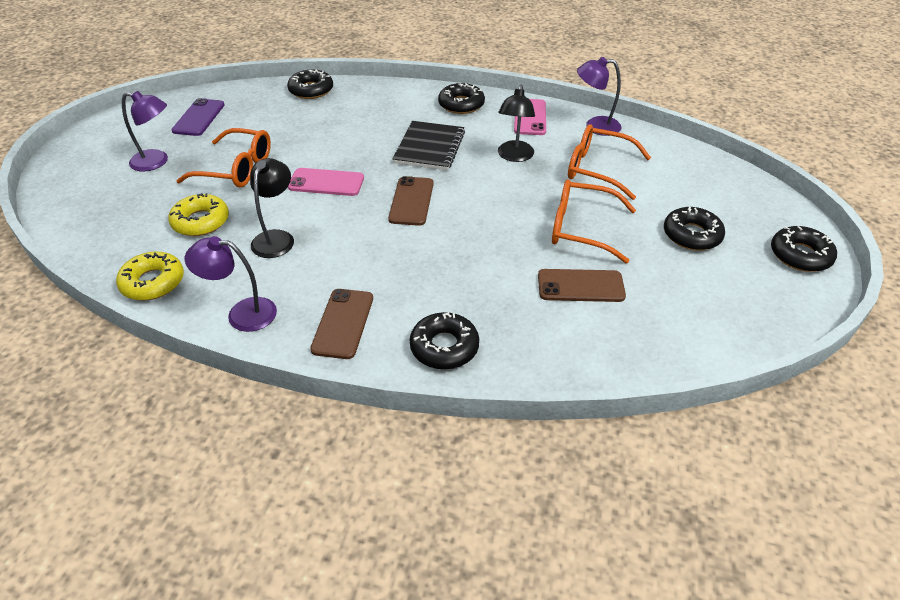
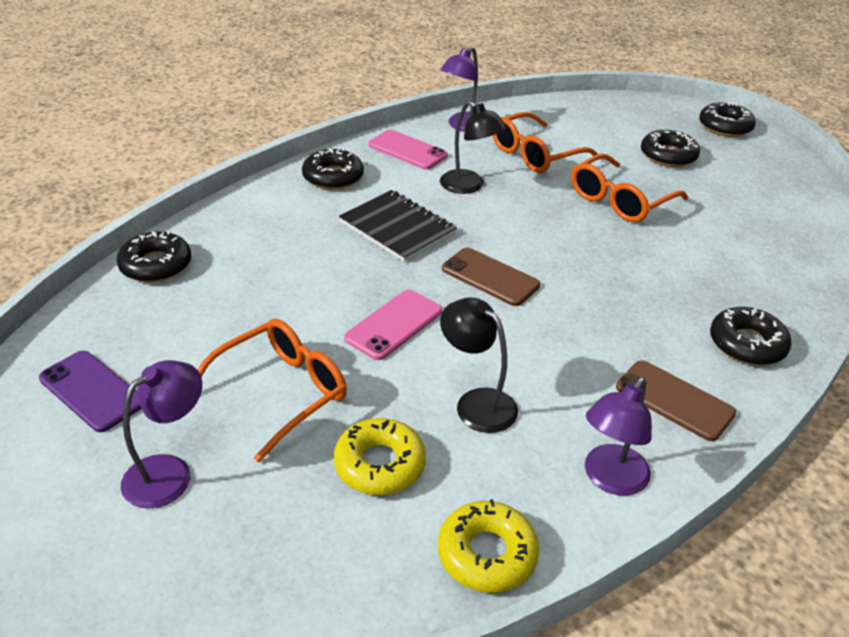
camera: 60 degrees left, 5 degrees down
(580, 286) = (702, 234): brown phone -> none

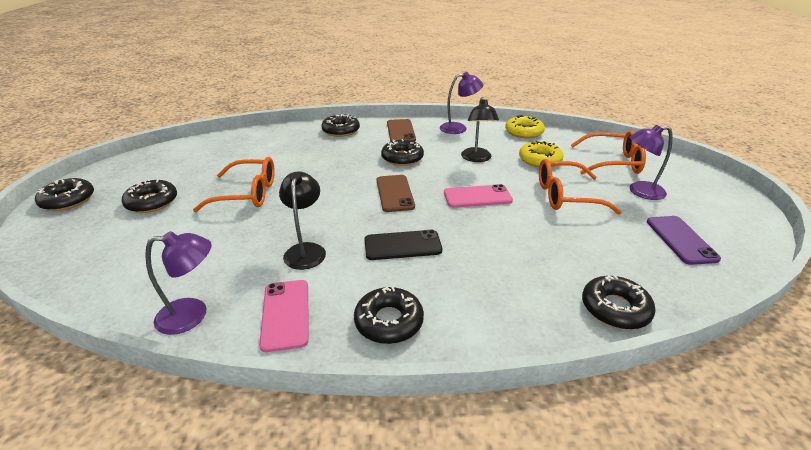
camera: 135 degrees left, 5 degrees down
(397, 228) = (402, 245): black notebook -> black phone
(535, 154) = (213, 249): orange glasses -> orange glasses (612, 162)
(572, 338) = (402, 158): none -> black donut

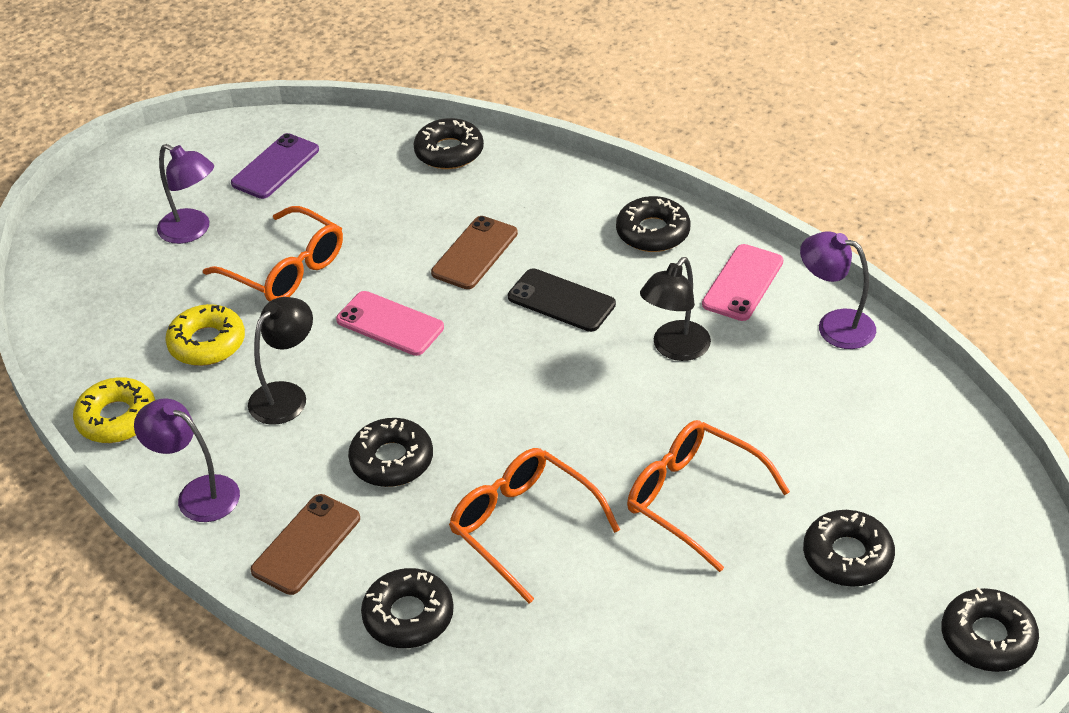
camera: 140 degrees left, 10 degrees up
(394, 193) = (486, 386): brown phone -> brown phone (475, 253)
(612, 162) = (126, 286): orange glasses -> orange glasses (523, 526)

